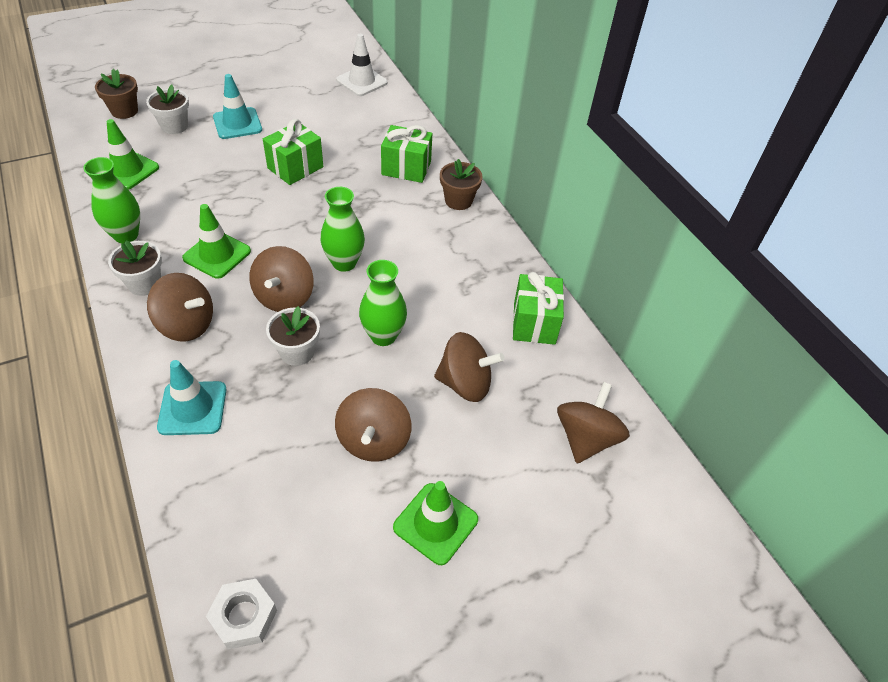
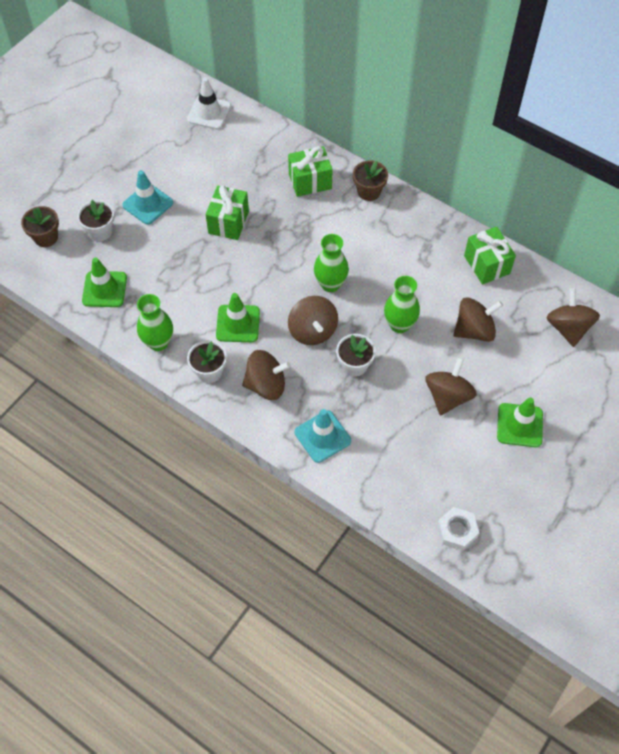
camera: 25 degrees left, 10 degrees up
(373, 440) = (448, 396): brown spinning top -> brown spinning top turned 135 degrees counterclockwise

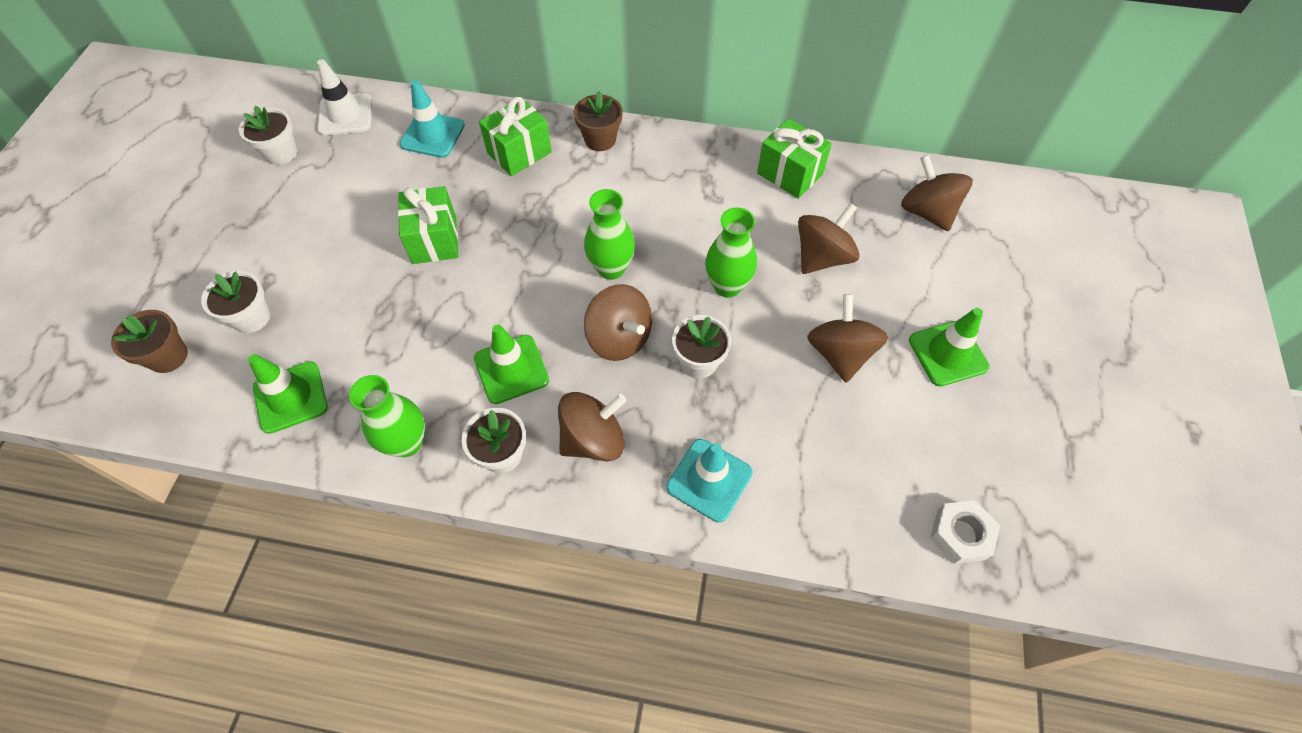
camera: 25 degrees left, 0 degrees up
(148, 204) = (308, 256): turquoise traffic cone -> turquoise traffic cone (432, 135)
(158, 126) = (281, 153): none -> white flower pot

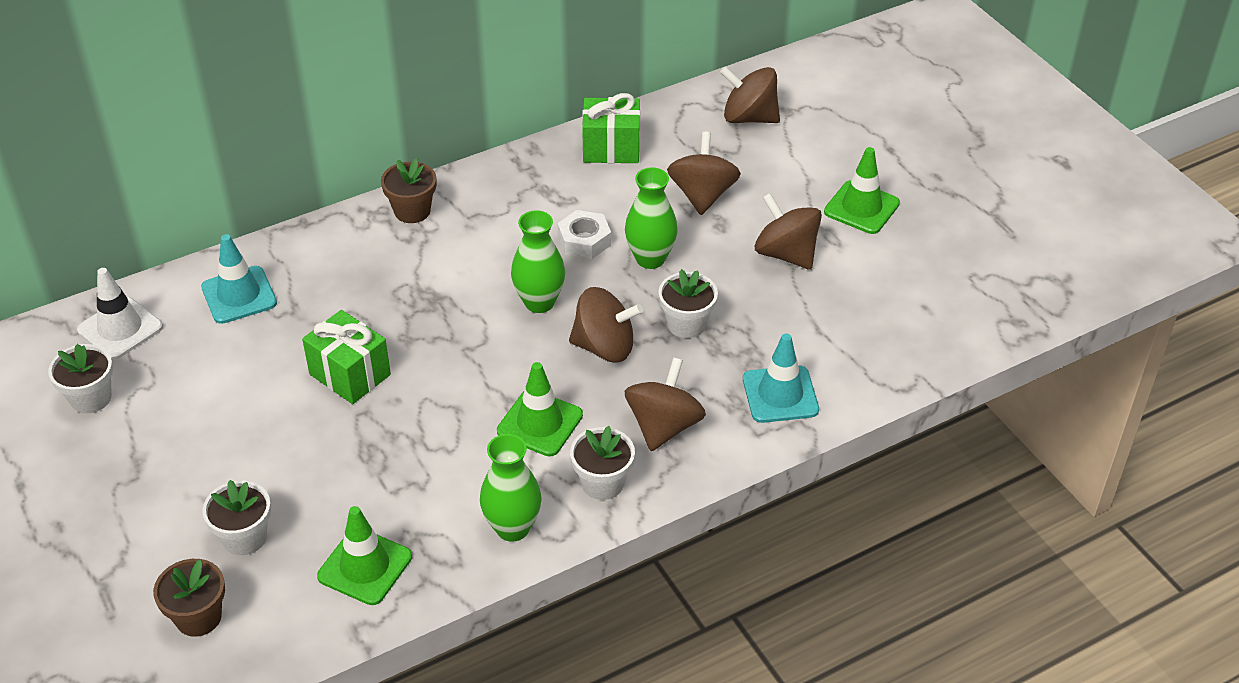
camera: 40 degrees left, 15 degrees down
(519, 152) = (346, 262): green gift -> none
(960, 534) = (981, 315): white nut -> white nut (584, 240)

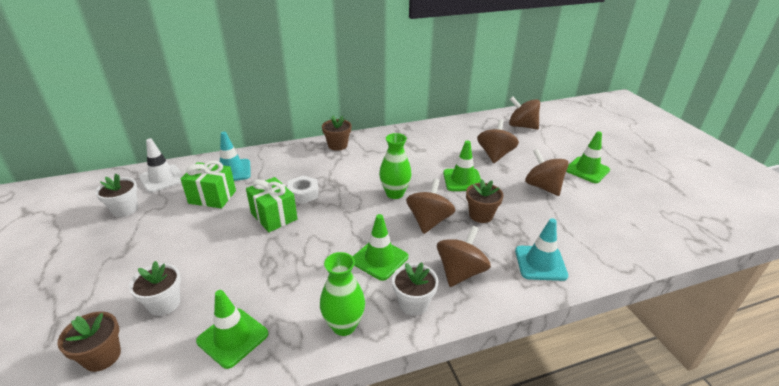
camera: 10 degrees right, 10 degrees down
(584, 240) = (426, 168): white nut -> white nut (303, 193)
(605, 347) = (429, 221): brown spinning top -> brown spinning top turned 90 degrees counterclockwise
(611, 148) = (447, 131): green gift -> green gift (212, 197)
(650, 259) = (462, 180): green vase -> green traffic cone
(686, 324) = (481, 215): white flower pot -> brown flower pot

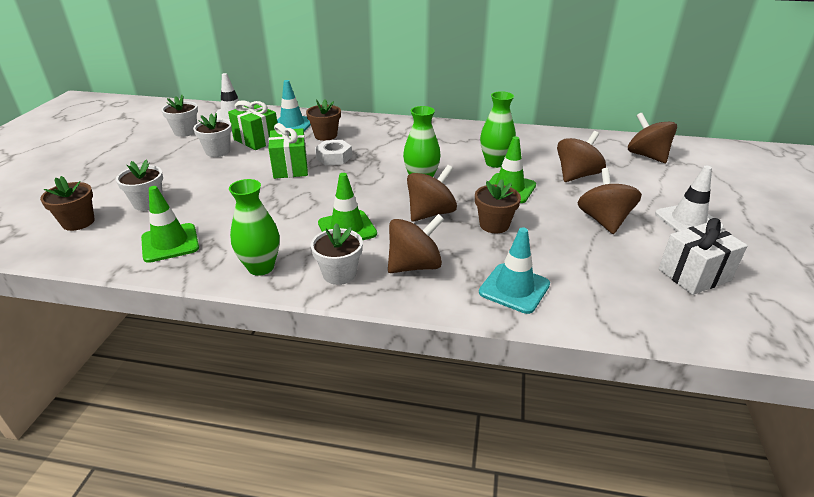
camera: 30 degrees right, 0 degrees up
(184, 221) = (218, 151): none -> white flower pot
(337, 145) = (408, 126): brown flower pot -> brown flower pot (325, 135)
(433, 161) = (495, 163): none -> green vase
(587, 170) = (688, 221): green traffic cone -> white traffic cone
(624, 210) = (694, 275): none -> white gift

